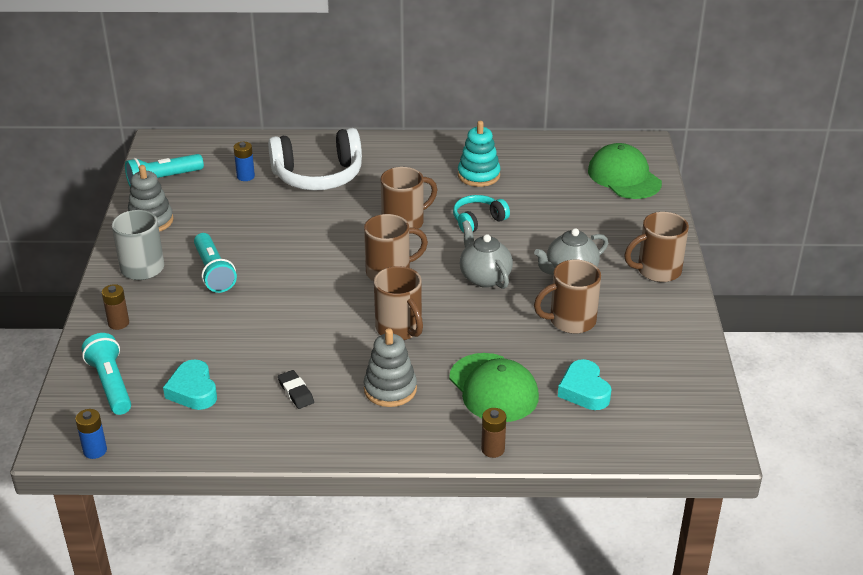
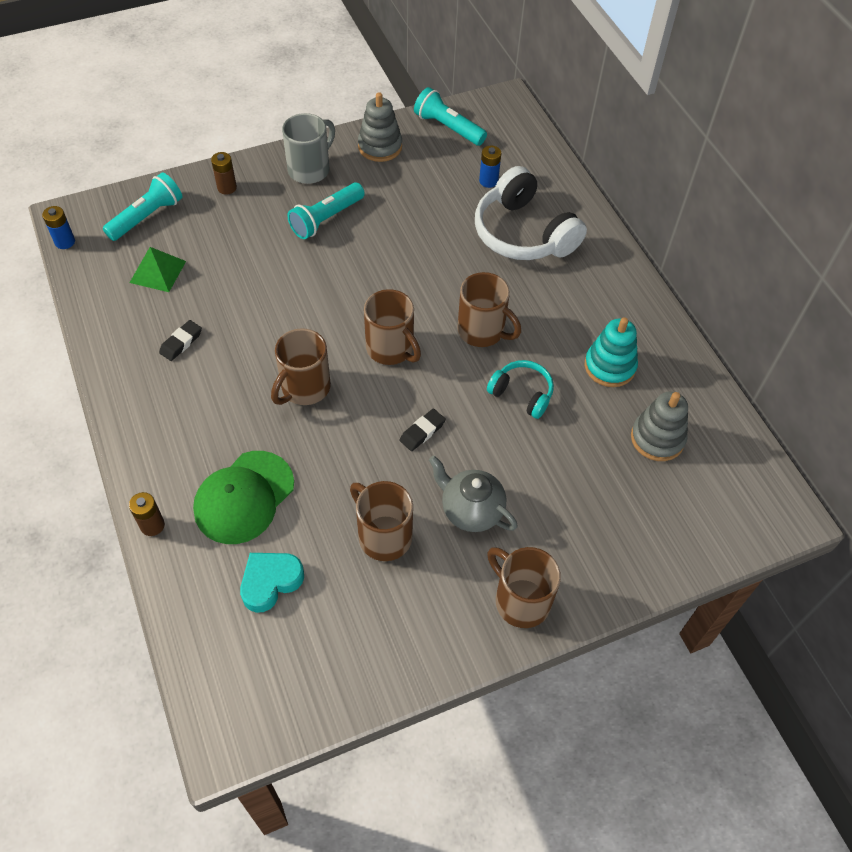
camera: 65 degrees right, 20 degrees up
(193, 390) = (158, 272): turquoise heart -> green pyramid
(390, 389) = (211, 412): grey stacking toy -> grey stacking toy (657, 438)
(484, 277) = (422, 432): grey teapot -> black eraser
(624, 177) = (699, 513): green cap -> none

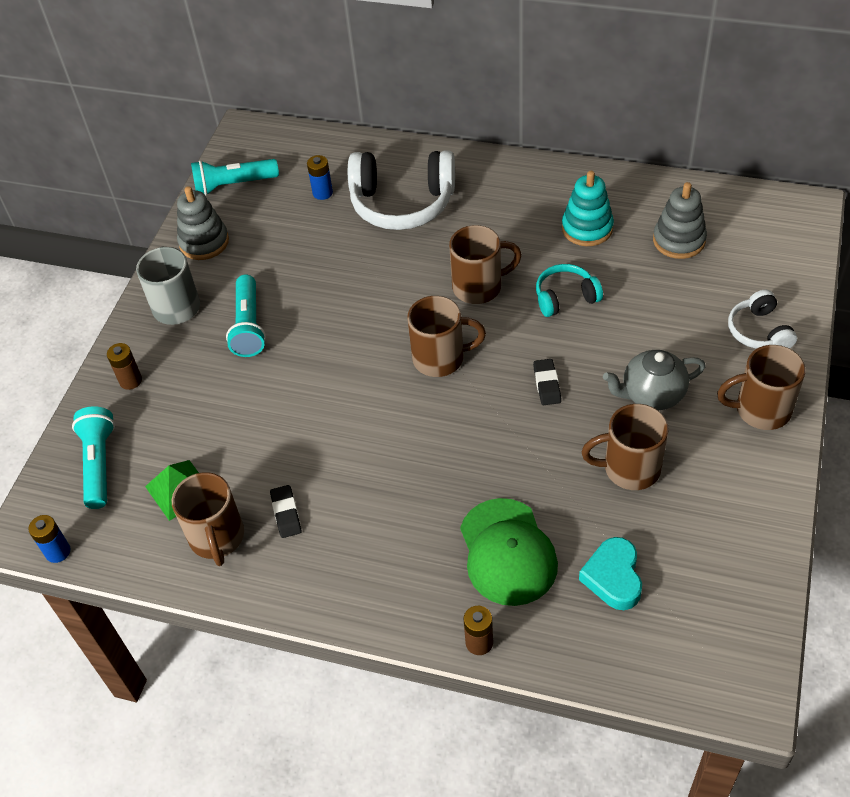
camera: 45 degrees left, 5 degrees down
(304, 388) = (426, 444): brown mug -> brown mug (217, 538)
(607, 554) = (759, 331): none -> white headphones

